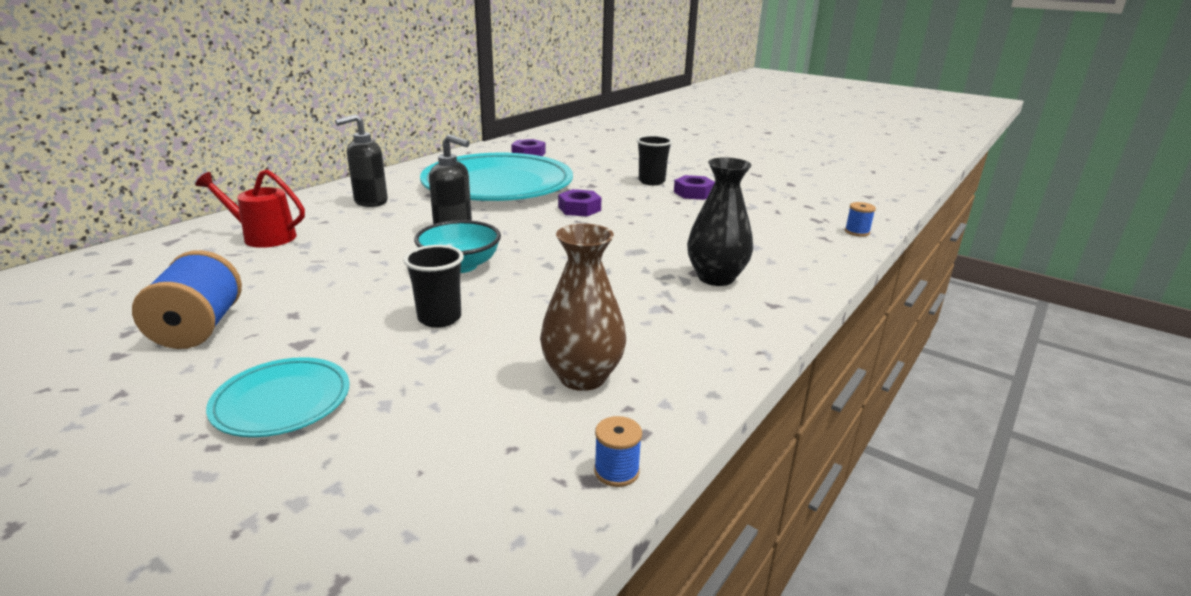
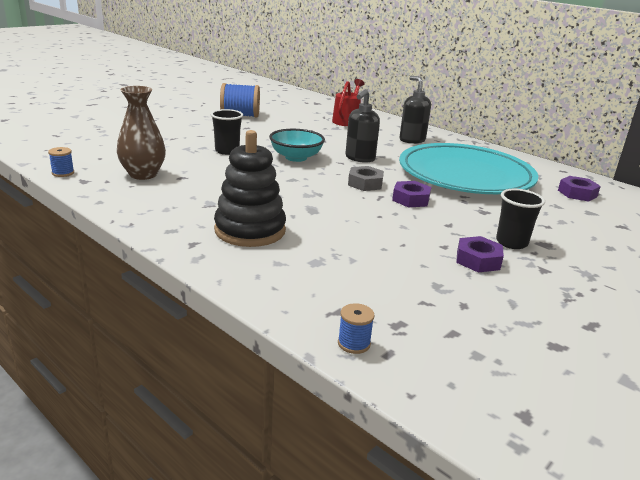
camera: 95 degrees right, 0 degrees up
(282, 402) = (168, 127): turquoise plate -> none
(544, 227) = (365, 183): none -> grey nut
(716, 278) = (250, 230): black vase -> black stacking toy

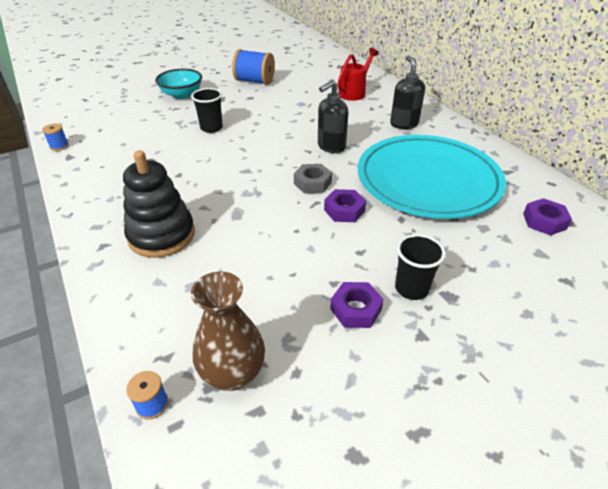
camera: 20 degrees right, 15 degrees up
(143, 174) = (120, 153): brown vase -> brown vase (233, 373)
(296, 157) = (269, 141): turquoise bowl -> turquoise bowl (182, 95)

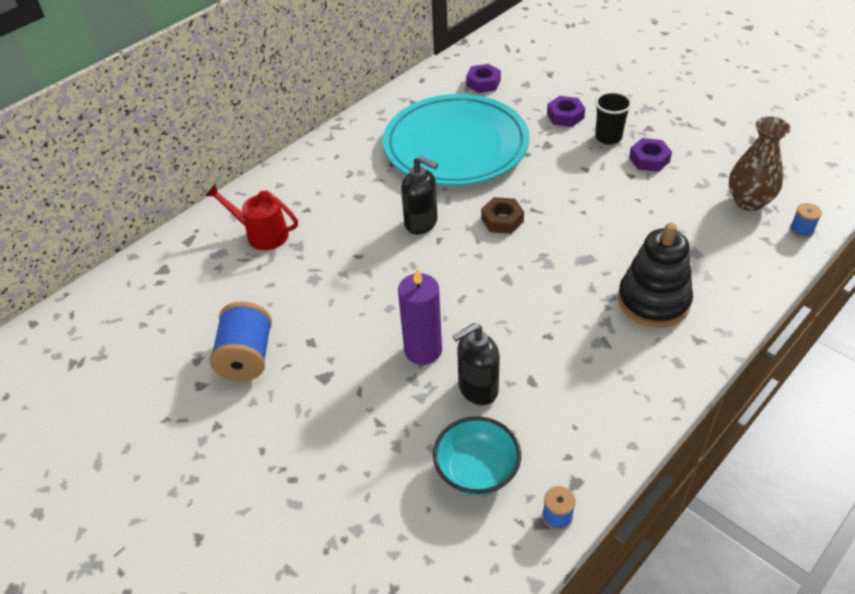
camera: 105 degrees left, 5 degrees up
(182, 95) = (327, 437): turquoise bowl -> turquoise bowl (476, 471)
(211, 128) = (423, 350): black cup -> purple candle
(312, 183) = (502, 220): grey nut -> brown nut
(344, 210) = (535, 189): purple nut -> purple nut (565, 116)
(404, 124) = (341, 177): black soap dispenser -> black soap dispenser (477, 389)

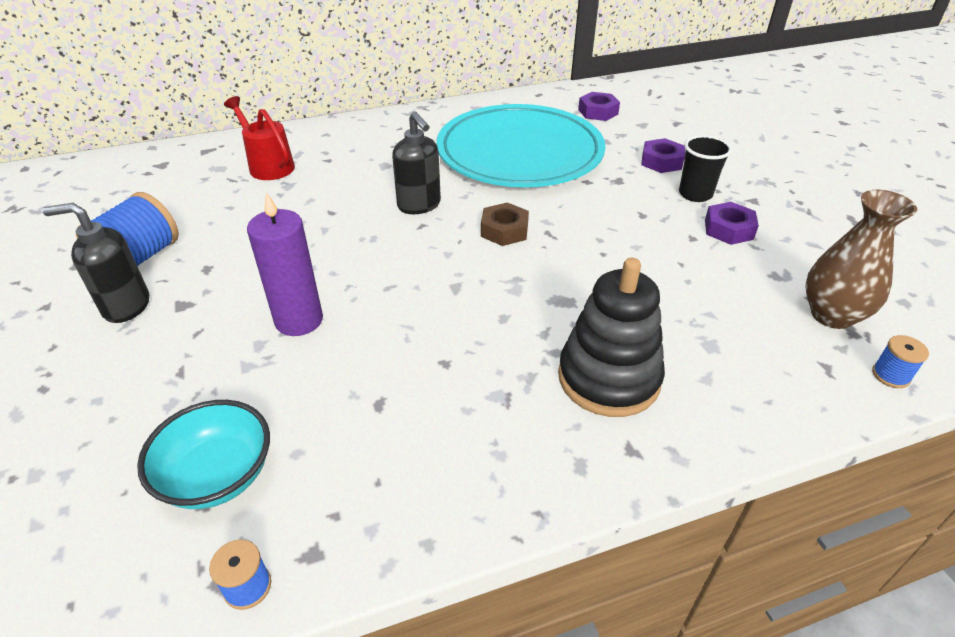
camera: 25 degrees right, 5 degrees down
(477, 389) = (312, 385): black soap dispenser -> black soap dispenser (126, 306)

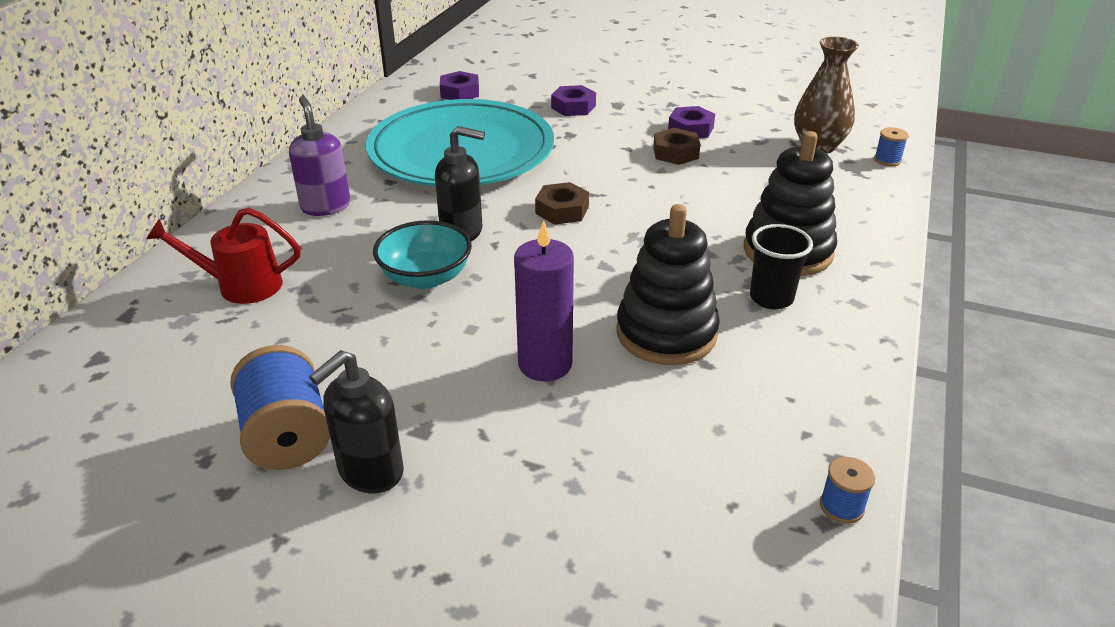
camera: 50 degrees left, 5 degrees down
(218, 476) = (703, 484): turquoise bowl -> turquoise bowl (425, 277)
(384, 145) = (326, 206): none -> purple soap dispenser
(398, 362) = (666, 333): none -> black stacking toy
(675, 240) = (675, 153): none -> brown nut
(695, 194) = (633, 118): black cup -> black cup (771, 298)

